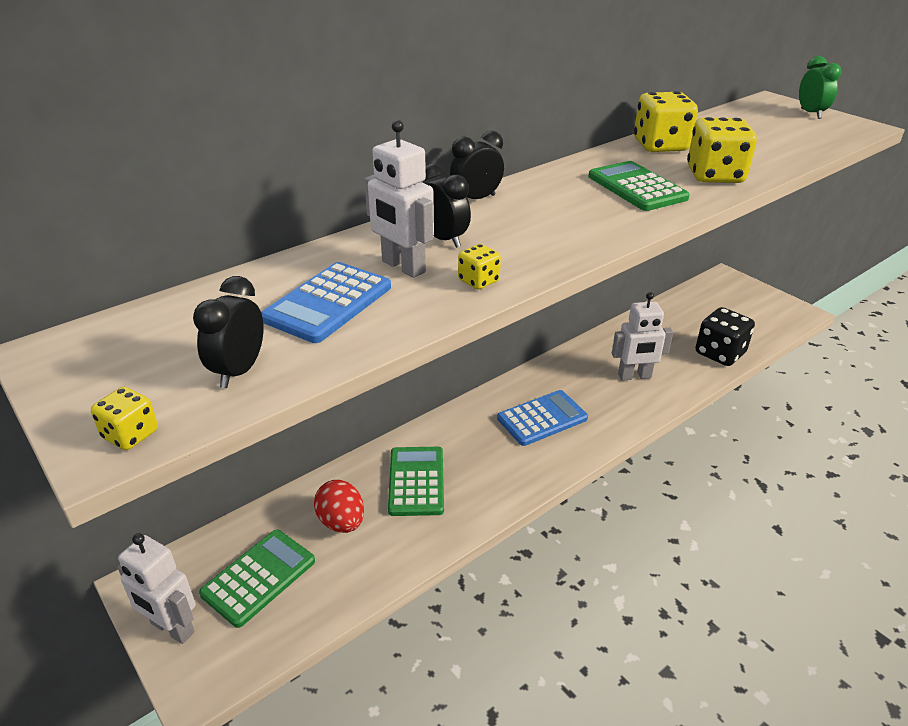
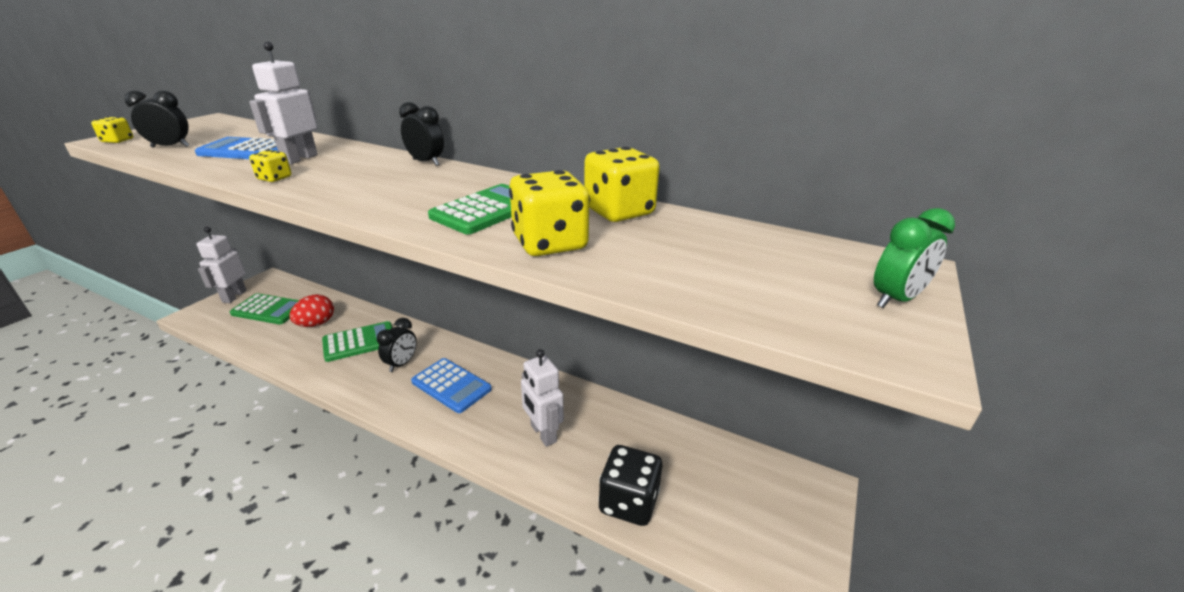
camera: 65 degrees right, 5 degrees down
(444, 239) = (346, 163): black clock -> black clock (401, 363)

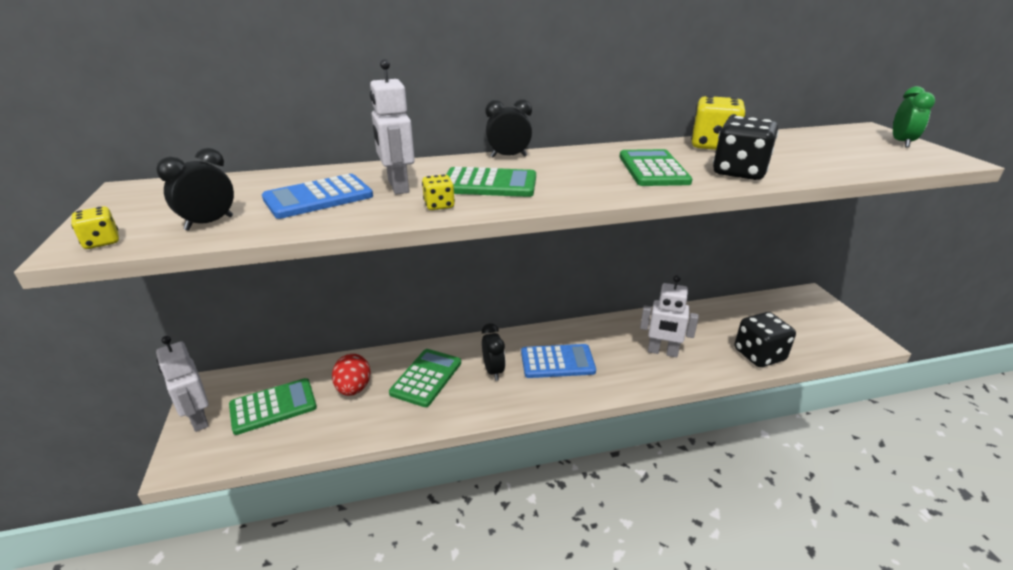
camera: 40 degrees left, 0 degrees up
(346, 176) = (489, 184): none -> green calculator
(549, 243) = (739, 172): yellow dice -> black dice

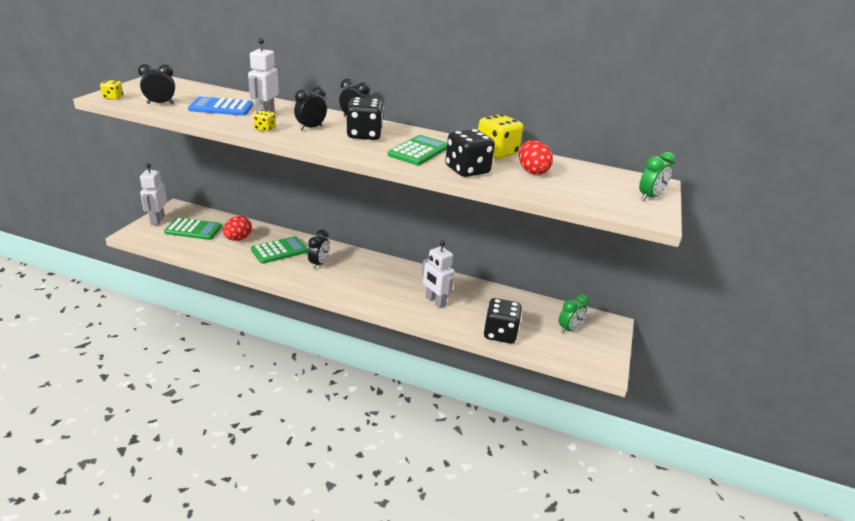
camera: 30 degrees right, 0 degrees up
(489, 184) = (311, 128): green calculator -> black clock
(557, 362) = (361, 276): blue calculator -> none
(563, 171) = (364, 135): none -> black dice
(781, 152) = (532, 171): none -> red egg
(795, 318) = (569, 329): none -> green clock

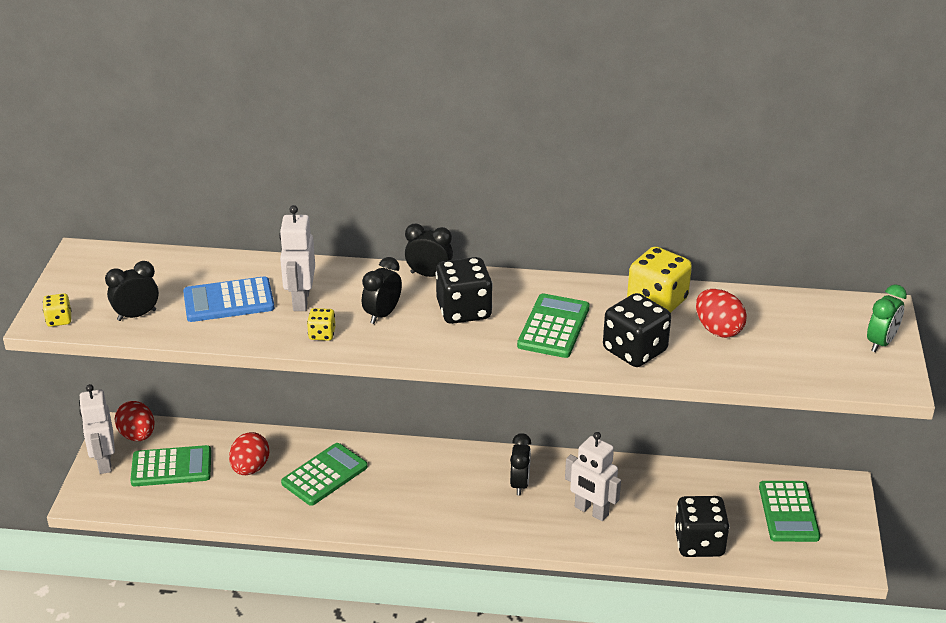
camera: 10 degrees left, 5 degrees up
(185, 212) = (137, 435): none -> red egg
(319, 264) = (395, 485): black clock -> black clock (519, 484)
(569, 329) = (788, 512): green clock -> green calculator

